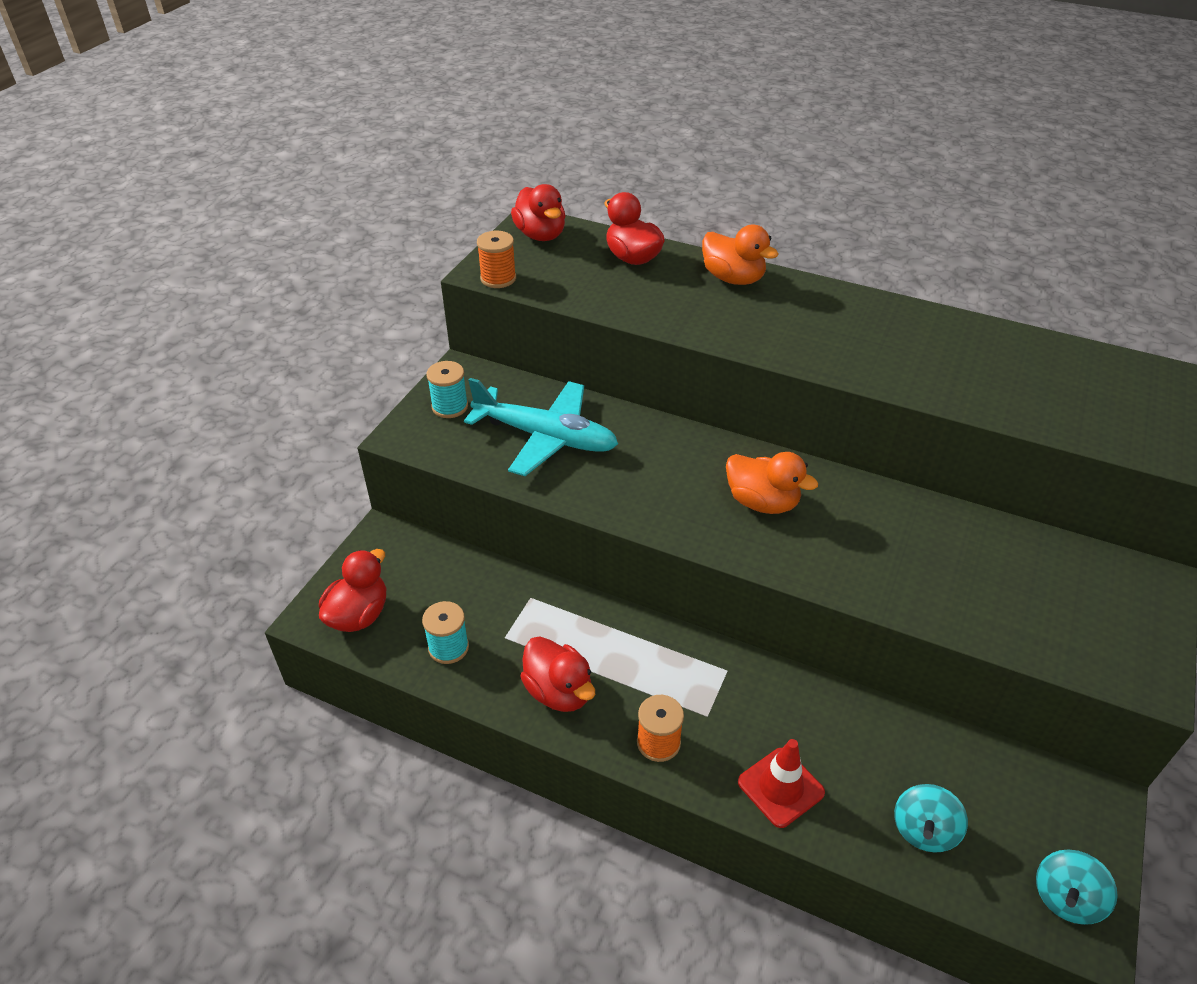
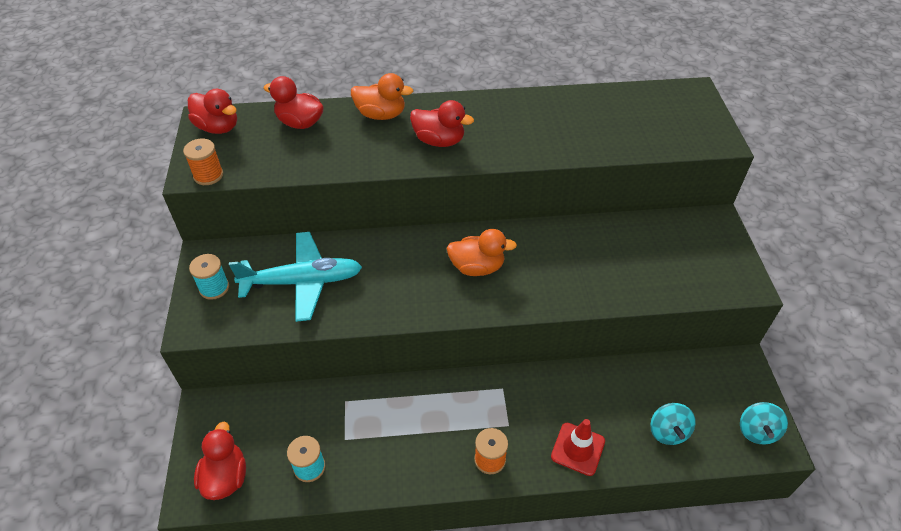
camera: 30 degrees left, 5 degrees up
(559, 691) = (405, 459): red duck -> red duck (439, 141)

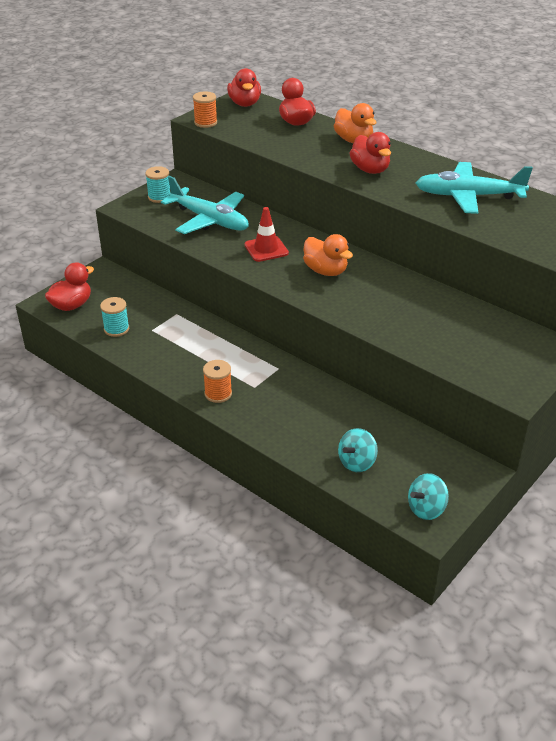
camera: 45 degrees right, 10 degrees down
(549, 122) = (468, 196): none -> turquoise plane
(578, 449) = (280, 427): red traffic cone -> red traffic cone (266, 249)

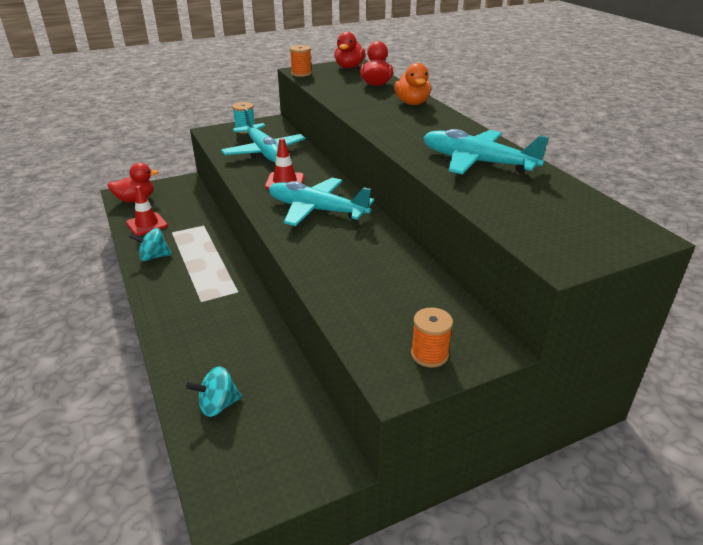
camera: 25 degrees right, 5 degrees down
(116, 329) = (147, 224): turquoise spool -> red traffic cone
(218, 394) = (165, 297): orange spool -> orange spool (429, 354)
(326, 271) = (317, 210): orange duck -> turquoise plane
(370, 170) = (401, 125): red duck -> none
(426, 509) = (237, 486): turquoise spinning top -> turquoise spinning top (154, 257)

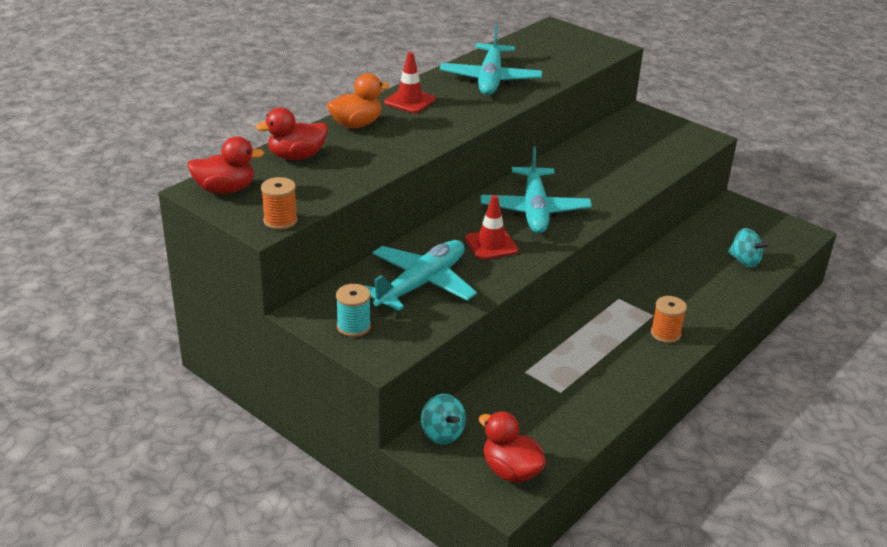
camera: 115 degrees left, 0 degrees up
(147, 224) = (562, 423): red traffic cone -> red traffic cone (409, 101)
(154, 257) = (618, 381): turquoise spinning top -> turquoise spinning top (442, 433)
(429, 354) = (670, 130): orange spool -> orange spool (665, 334)

